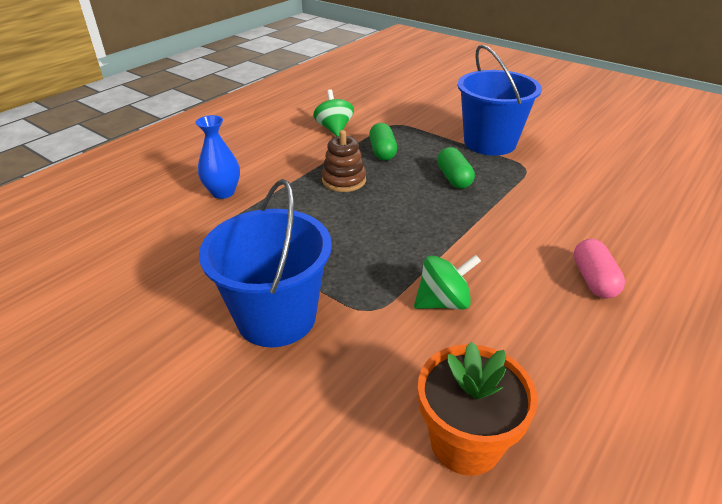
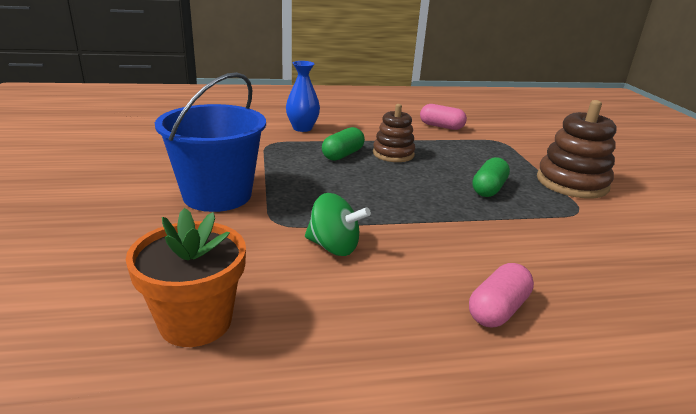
camera: 40 degrees right, 10 degrees down
(334, 129) = (441, 126): green spinning top -> pink capsule
(382, 152) = (455, 151): green capsule -> green capsule (343, 155)
(490, 143) = (572, 183): blue bucket -> brown stacking toy

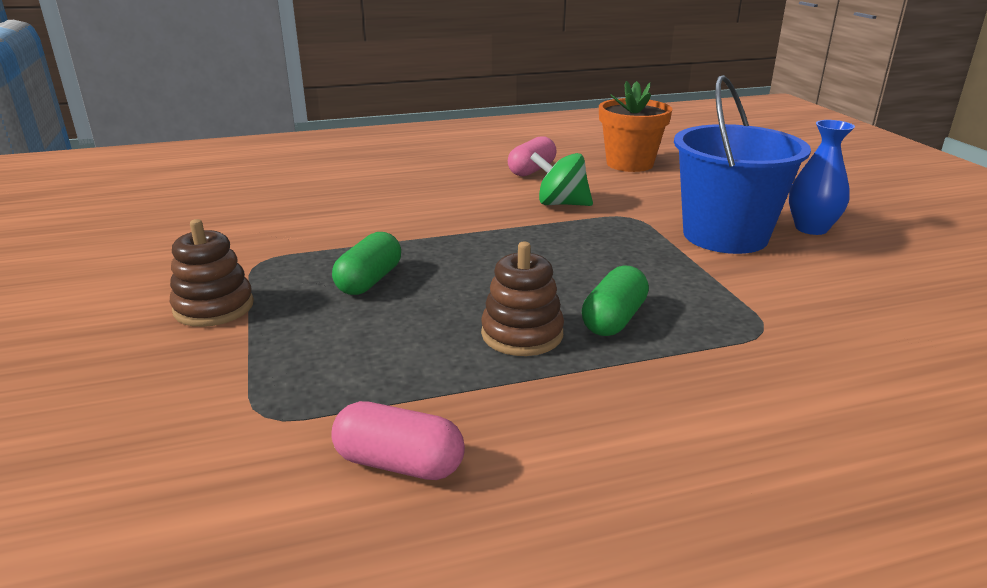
camera: 175 degrees right, 0 degrees up
(302, 128) = (750, 390): blue vase -> blue vase (811, 228)
(497, 309) = (421, 181): pink capsule -> pink capsule (532, 170)
(572, 183) = (214, 307): brown stacking toy -> brown stacking toy, size x0.66

